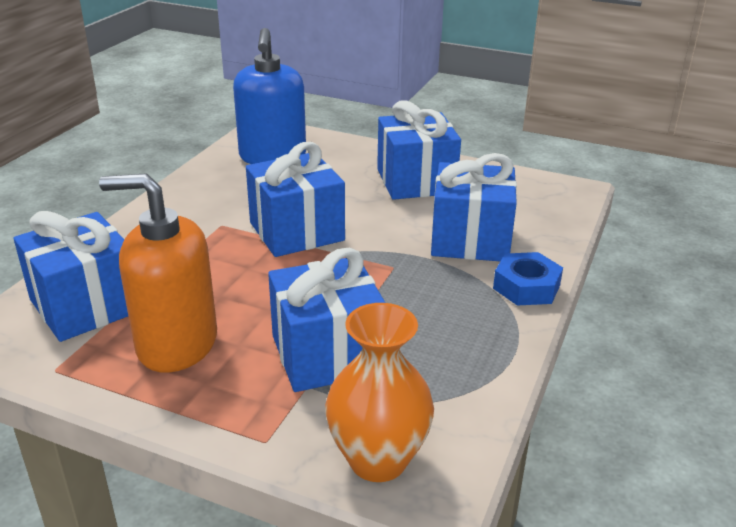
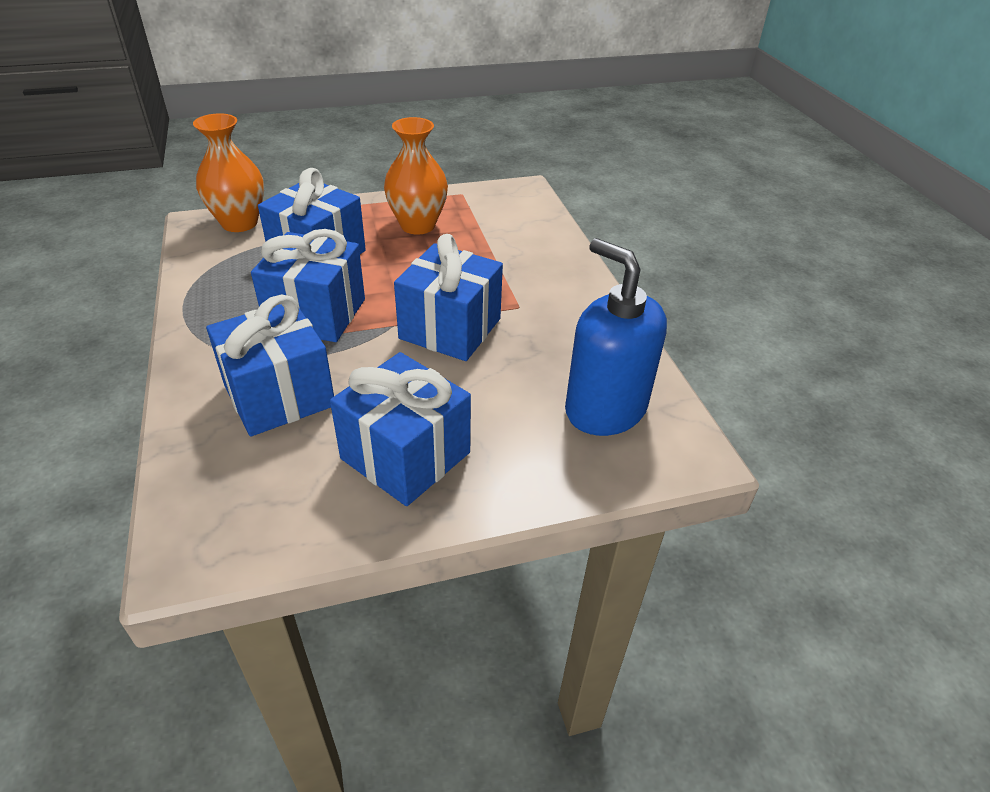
camera: 140 degrees right, 10 degrees up
(86, 305) = (505, 221): blue gift -> blue gift (316, 314)
(176, 344) = (417, 225): orange soap dispenser -> orange vase
(526, 287) = (194, 365): blue nut -> none

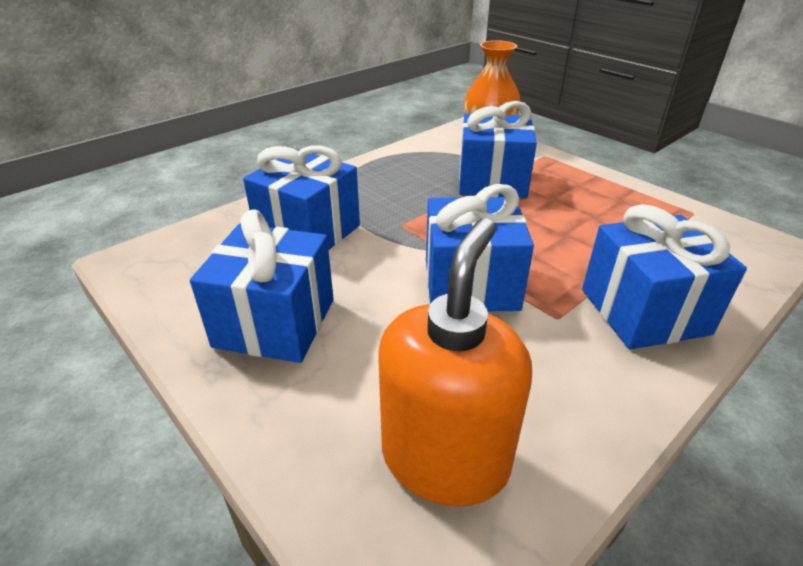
camera: 65 degrees right, 5 degrees down
(316, 314) = (417, 209): blue gift -> blue gift (643, 311)
(417, 225) = (601, 209): orange vase -> none
(605, 409) = (445, 458): blue soap dispenser -> orange soap dispenser

